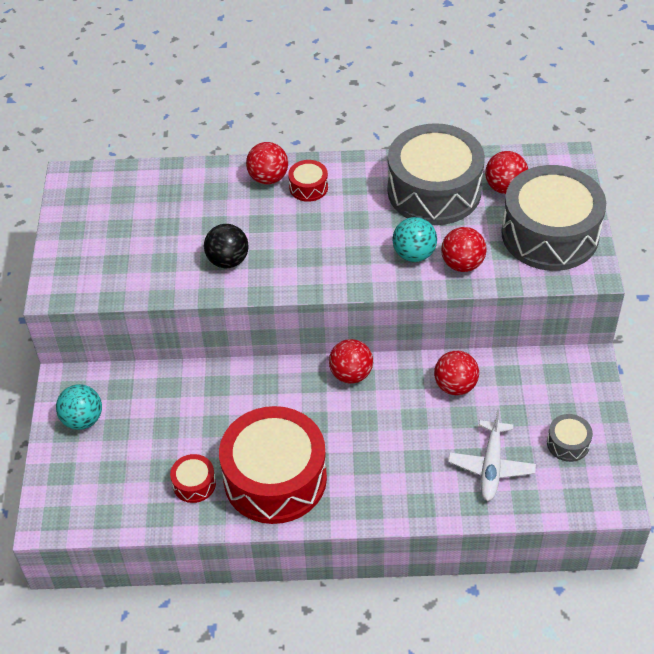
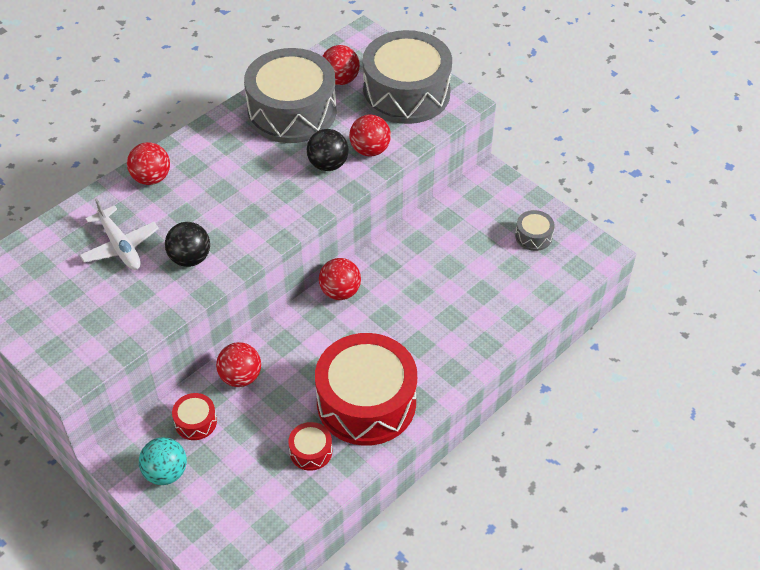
camera: 45 degrees left, 0 degrees up
(308, 187) = (192, 166): red drum -> red drum (195, 422)
(414, 254) = (328, 164): turquoise ball -> black ball
(455, 386) = (421, 249): red ball -> red ball (240, 377)
(491, 466) = (502, 285): white plane -> white plane (120, 246)

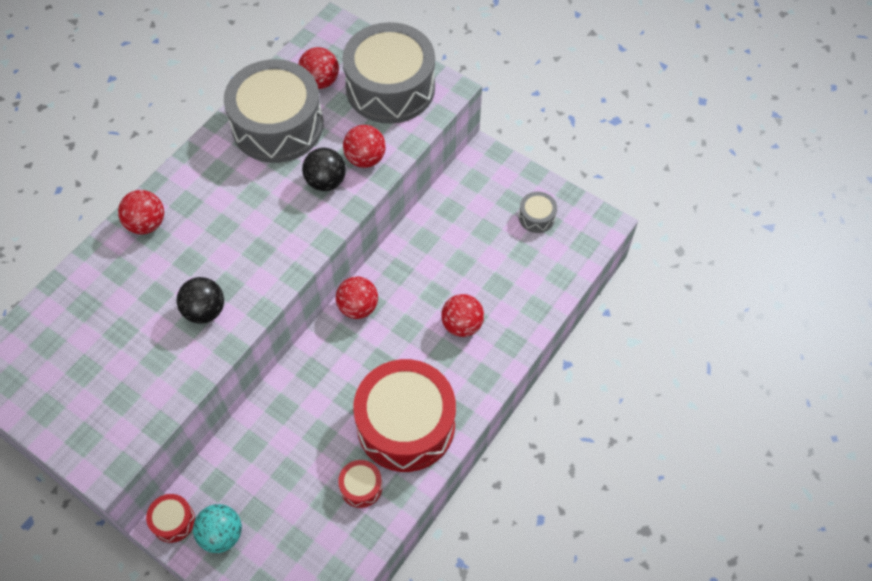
camera: 10 degrees left, 10 degrees up
(120, 246) = (129, 307): white plane -> none
(195, 422) = (241, 474): red drum -> red drum (173, 521)
(240, 377) = (276, 417): red ball -> red ball (462, 325)

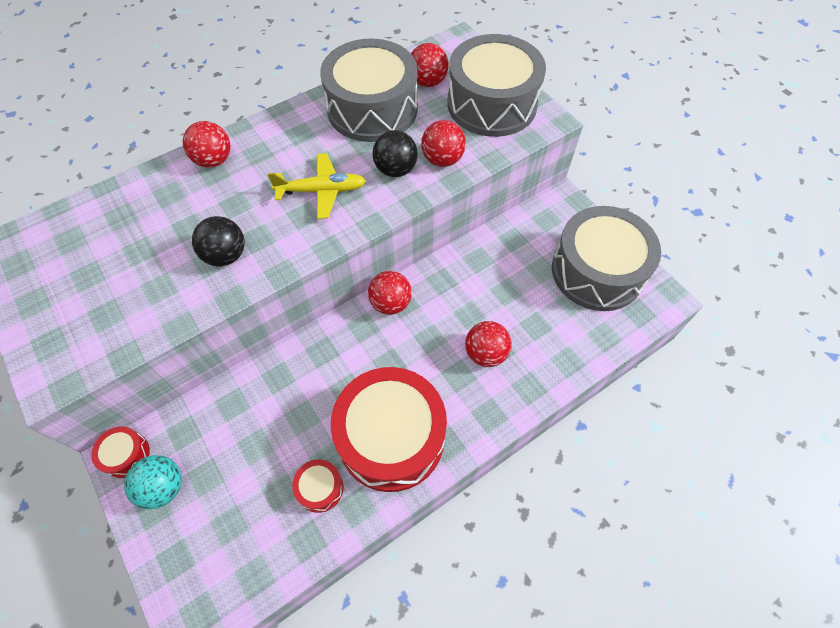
camera: 20 degrees right, 0 degrees up
(265, 223) = (321, 191): none -> yellow plane
(536, 217) = (597, 271): grey drum -> grey drum, size x2.40

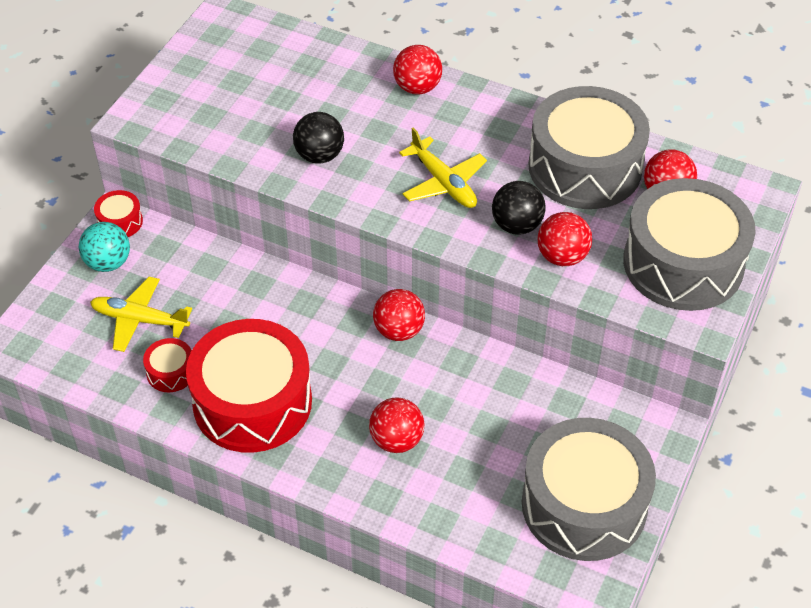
camera: 60 degrees right, 10 degrees down
(247, 488) = (140, 320): none -> yellow plane

